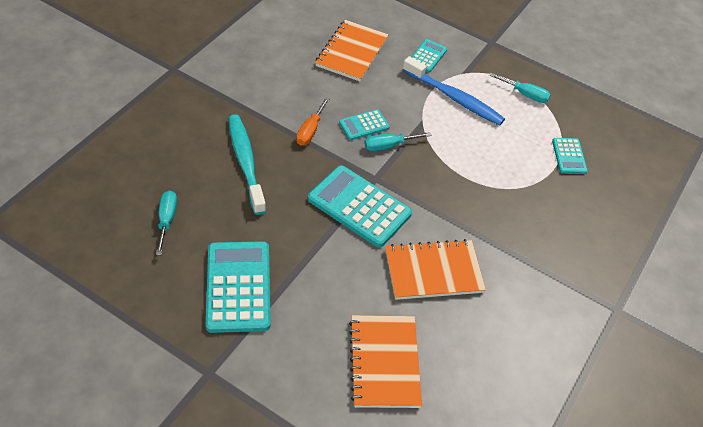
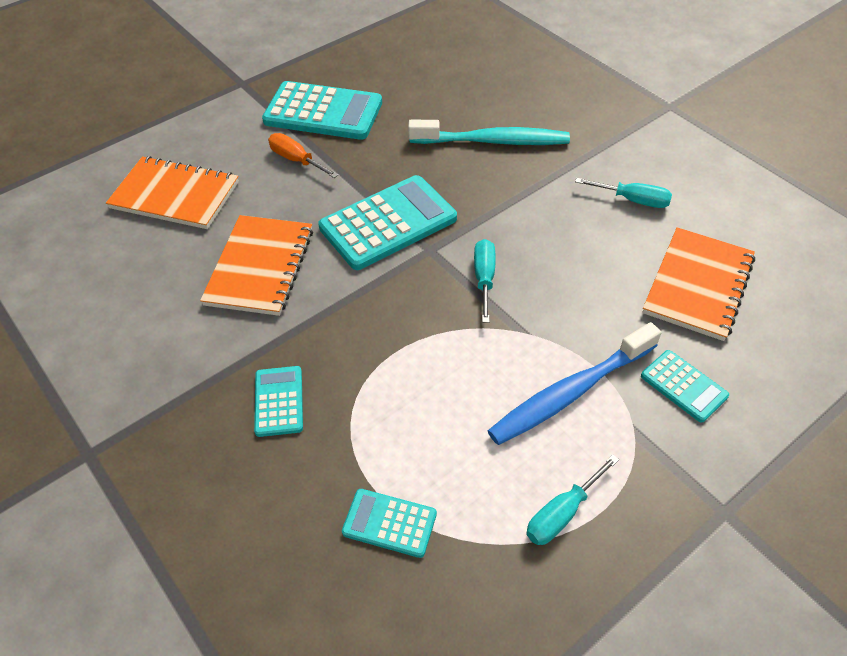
camera: 115 degrees right, 0 degrees up
(167, 220) = (429, 78): turquoise screwdriver -> turquoise screwdriver (633, 200)
(310, 131) = (533, 205): orange screwdriver -> orange screwdriver (296, 160)
(352, 52) = (697, 285): orange notebook -> orange notebook turned 75 degrees clockwise
(364, 125) = (531, 261): turquoise calculator -> turquoise calculator (279, 401)

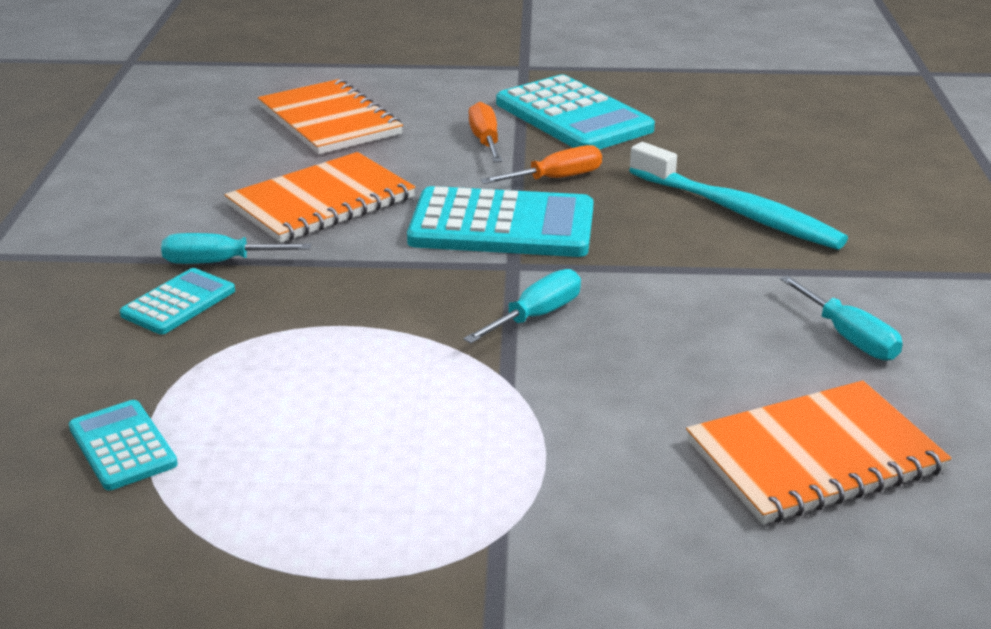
camera: 40 degrees right, 20 degrees down
(373, 169) = (556, 178): none -> orange screwdriver
(562, 513) = (297, 550): turquoise screwdriver -> turquoise screwdriver (219, 262)
(570, 392) = (477, 459): blue toothbrush -> none
(683, 386) = (633, 535): turquoise calculator -> none

